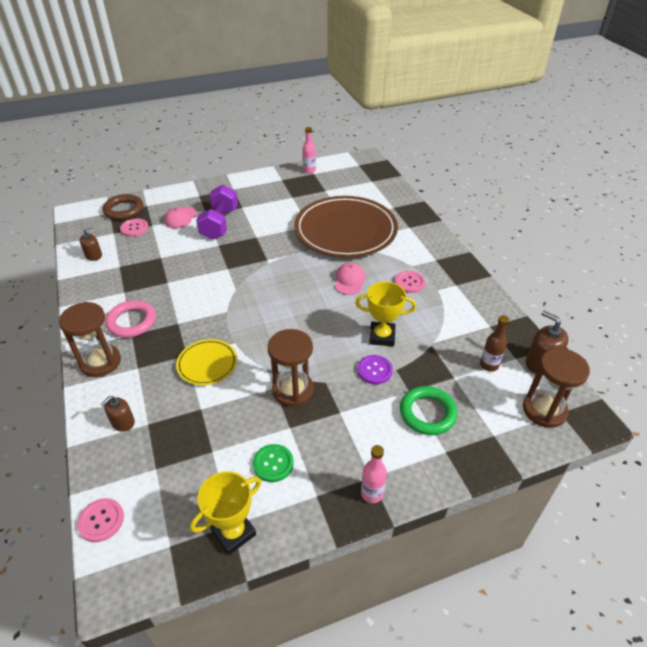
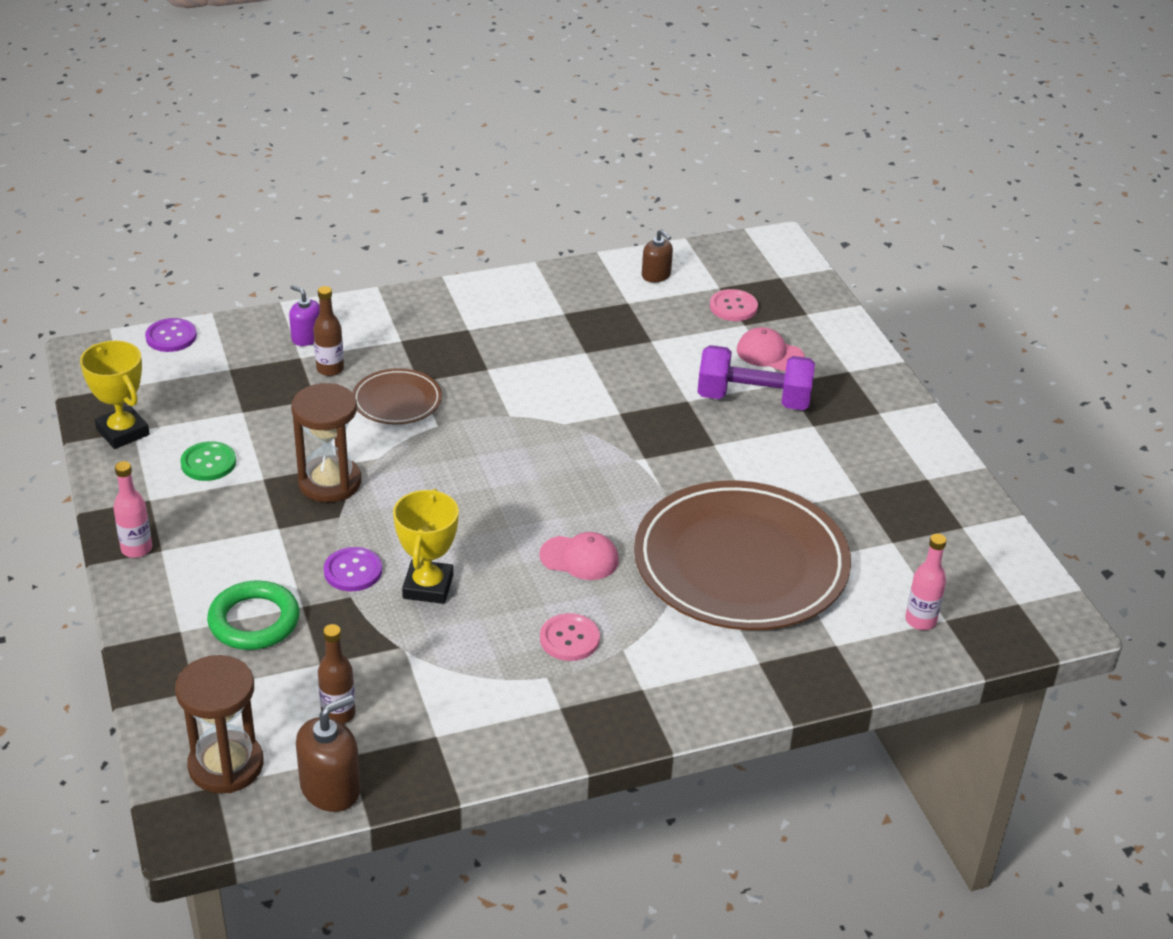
camera: 90 degrees right, 5 degrees down
(100, 362) = (416, 308): brown hourglass -> none
(101, 520) = (171, 337): pink button -> purple button
(123, 422) = (306, 337): brown soap dispenser -> purple soap dispenser
(124, 210) = (789, 291): brown ring -> none
(132, 322) = (495, 326): pink ring -> none
(166, 404) = (330, 369): none -> brown bottle
(207, 364) = (397, 401): yellow plate -> brown plate
(309, 170) = (973, 520): pink bottle -> pink bottle (920, 621)

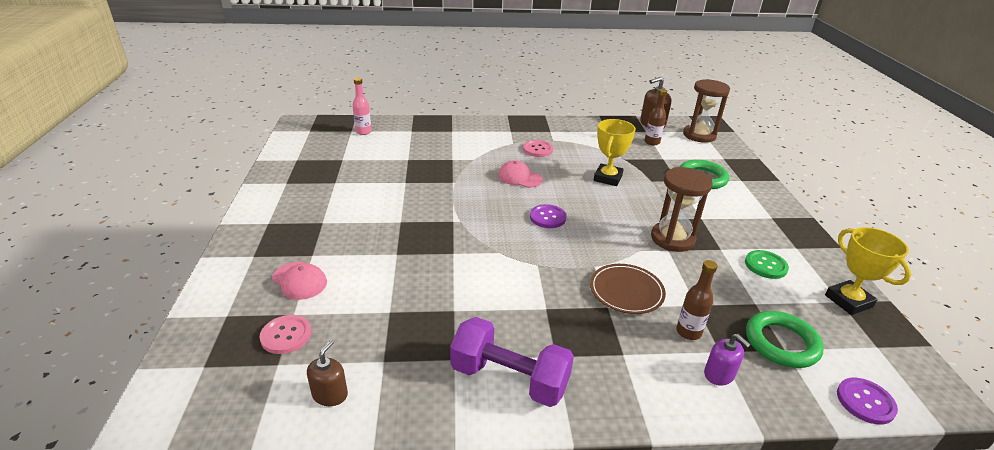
camera: 165 degrees left, 5 degrees down
(136, 549) = (788, 220): pink bottle -> none
(230, 374) = (781, 343): none -> green ring
(353, 571) = (651, 190): purple button -> purple button (547, 217)
(656, 275) = (330, 394): brown soap dispenser -> brown soap dispenser turned 45 degrees clockwise
(741, 563) = (432, 163): brown plate -> none
(753, 399) = (347, 246): purple dumbbell -> purple dumbbell (509, 379)

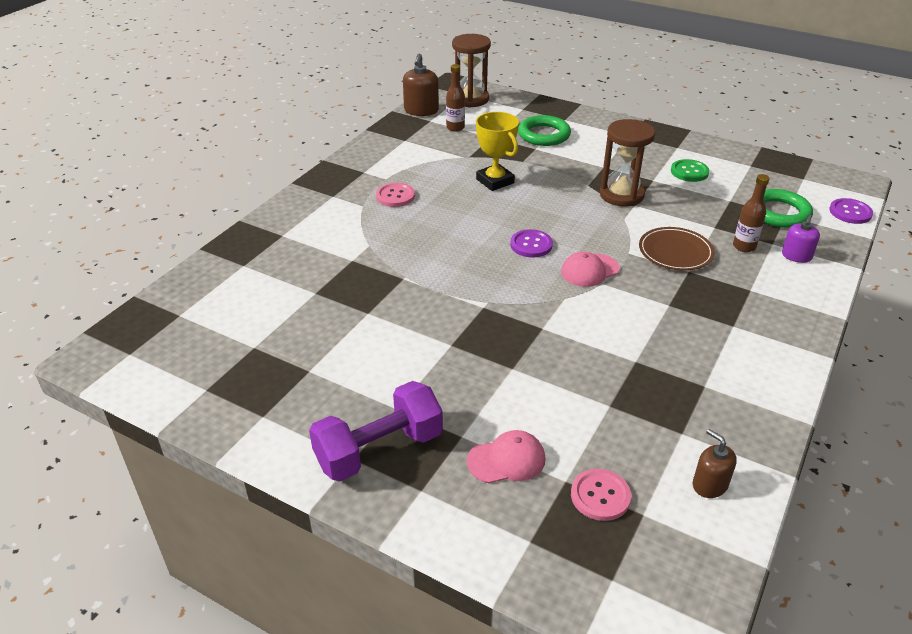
camera: 55 degrees left, 5 degrees up
(363, 132) = (197, 305): pink bottle -> none
(509, 379) = (747, 362): purple dumbbell -> purple dumbbell (379, 450)
(519, 177) = (441, 231): pink cap -> pink cap (589, 270)
(719, 374) = (796, 256): purple soap dispenser -> purple soap dispenser turned 120 degrees clockwise
(848, 301) = (752, 162): yellow trophy -> none

